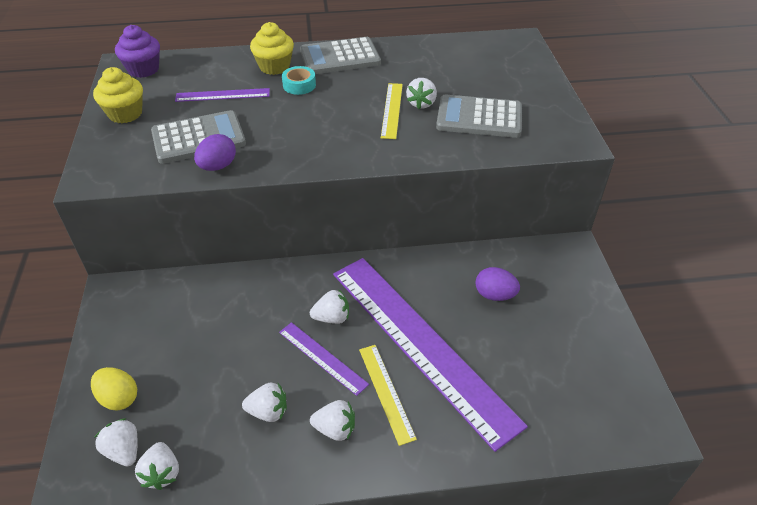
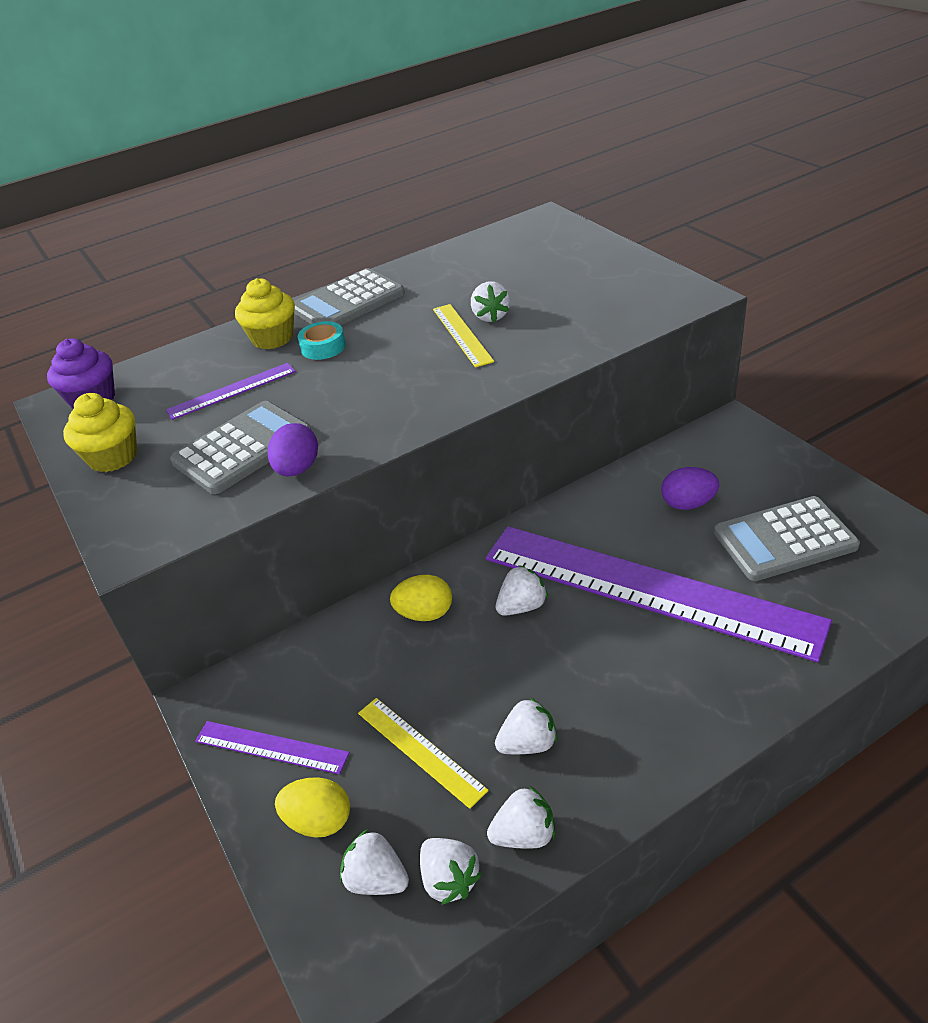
camera: 20 degrees left, 5 degrees down
(270, 294) = (425, 613): none -> yellow egg
(322, 357) = (546, 654): purple ruler -> purple ruler (271, 747)
(335, 429) = (624, 724): white strawberry -> white strawberry (524, 835)
(386, 392) = (650, 657): yellow ruler -> yellow ruler (420, 750)
(479, 118) = (569, 308): grey calculator -> grey calculator (784, 540)

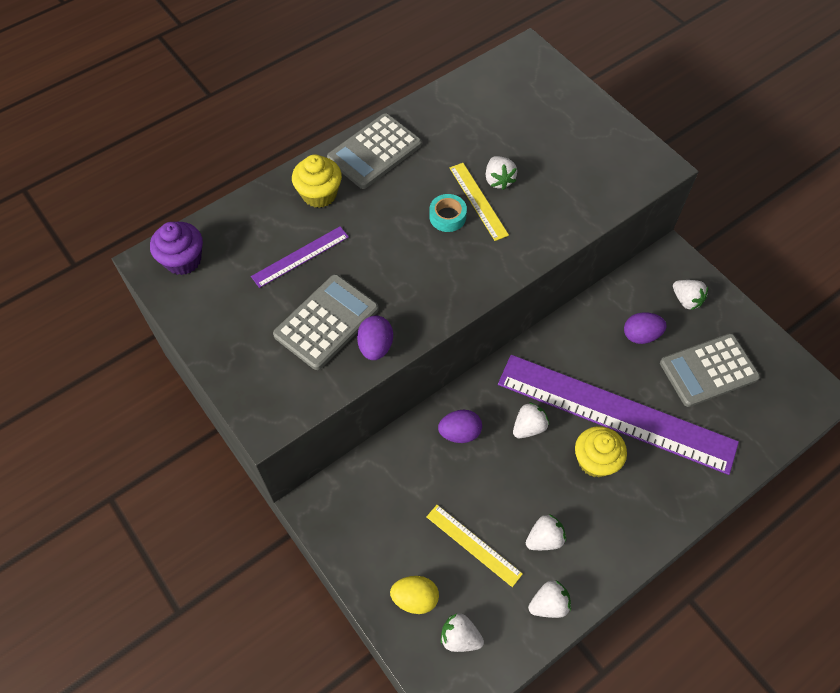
camera: 10 degrees left, 20 degrees up
(113, 457) = (222, 327): yellow cupcake -> yellow cupcake (595, 461)
(271, 747) = (370, 544): purple ruler -> none
(323, 347) = (365, 208): turquoise tape -> turquoise tape (447, 217)
(425, 613) = (459, 433): yellow egg -> purple egg
(449, 880) = (505, 636): white strawberry -> white strawberry (686, 300)

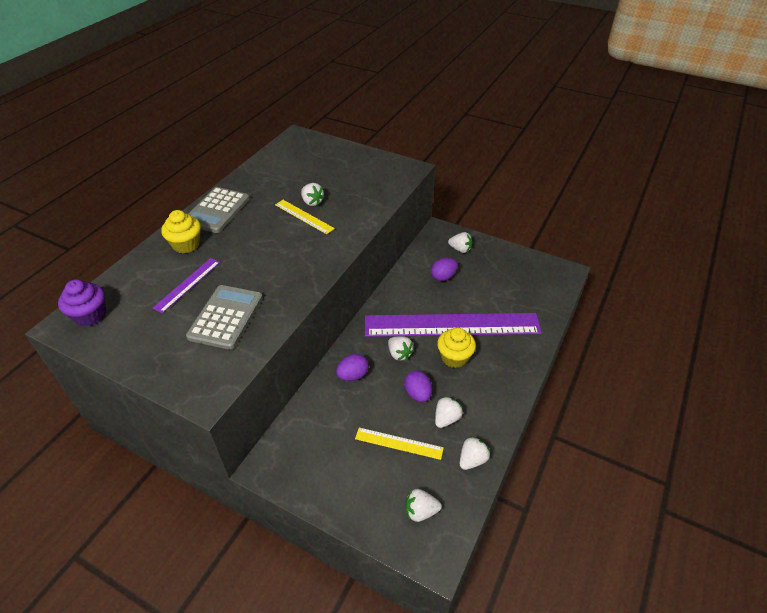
camera: 25 degrees left, 15 degrees down
(375, 346) = (271, 319): purple egg -> purple egg (418, 394)
(415, 598) = (373, 499): yellow egg -> none
(447, 217) = (287, 231): turquoise tape -> none
(529, 427) = (399, 354): white strawberry -> white strawberry turned 120 degrees clockwise
(708, 370) = (495, 282): grey calculator -> none

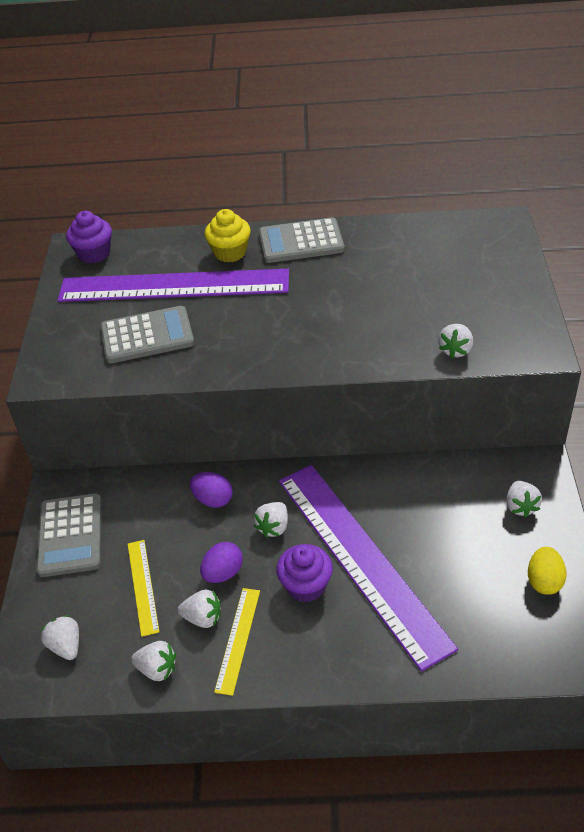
camera: 65 degrees right, 0 degrees up
(187, 284) = (174, 286): purple ruler -> purple ruler, size x2.36
(304, 216) = (349, 308): yellow ruler -> yellow ruler (238, 639)
(312, 202) = (382, 301): white strawberry -> white strawberry (455, 350)
(319, 473) = (70, 535): none -> grey calculator
(443, 277) = (446, 511): purple egg -> none
(454, 357) = (306, 585): yellow cupcake -> purple cupcake
(512, 264) = (544, 581): none -> yellow egg

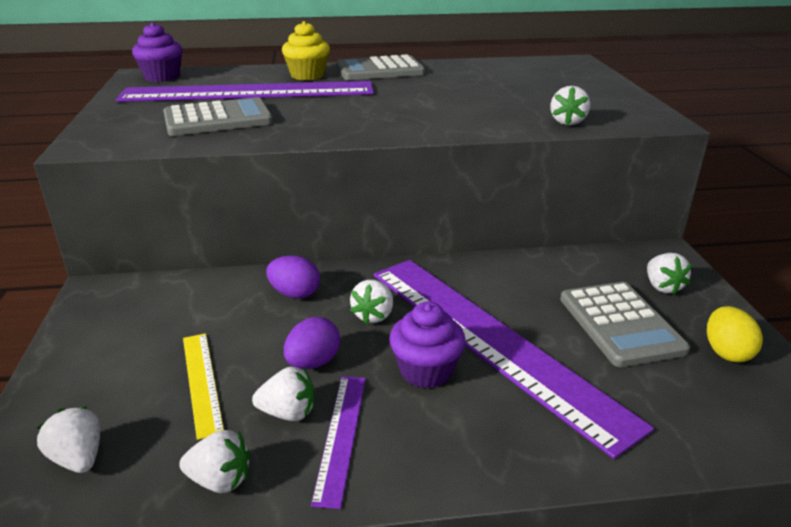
camera: 10 degrees left, 15 degrees down
(70, 535) = (106, 333): grey calculator -> grey calculator (620, 324)
(238, 639) = (341, 436): yellow ruler -> purple ruler

